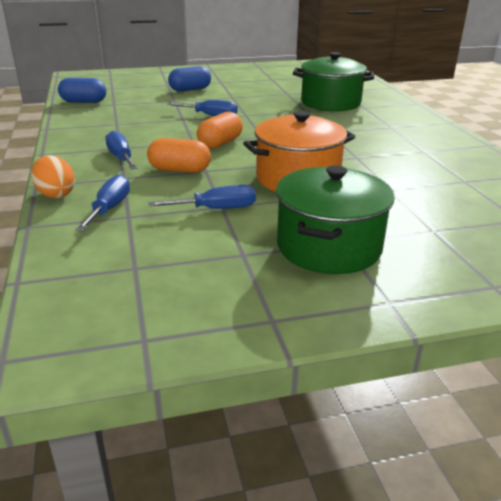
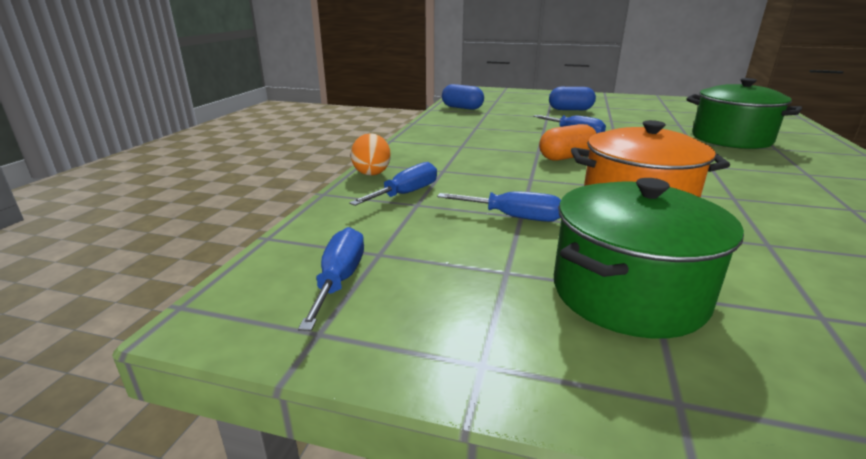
camera: 30 degrees right, 5 degrees down
(121, 157) = (456, 153): blue screwdriver -> blue screwdriver (339, 280)
(179, 170) = (503, 173): orange capsule -> none

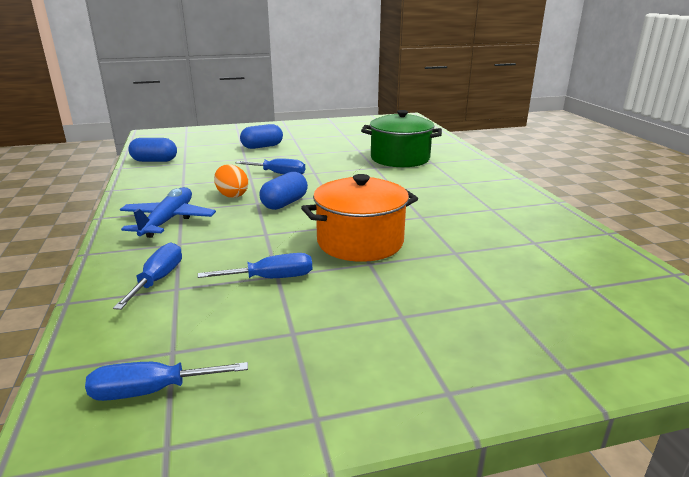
camera: 30 degrees left, 0 degrees up
(339, 280) = (151, 391): blue screwdriver -> blue screwdriver turned 75 degrees counterclockwise
(372, 172) = (105, 263): orange egg -> orange egg (232, 195)
(444, 152) = (168, 221): none -> blue plane
(566, 157) = (284, 203): orange capsule -> blue capsule
(628, 293) = (386, 322): green pot -> none

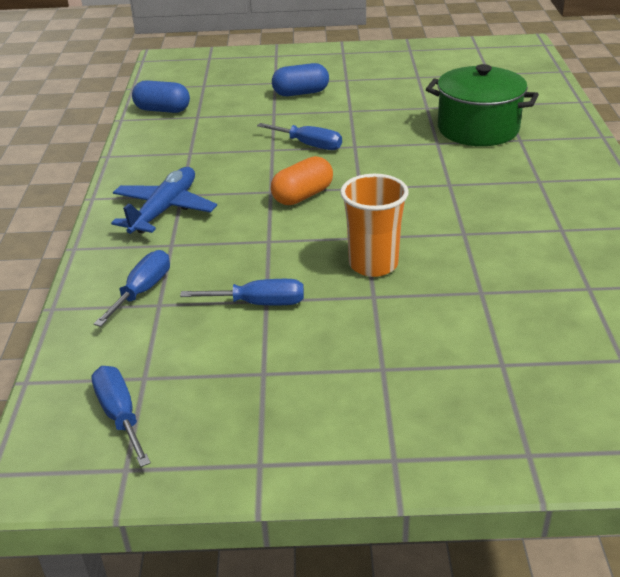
camera: 15 degrees right, 10 degrees up
(151, 391) = (120, 415): blue screwdriver -> blue screwdriver turned 60 degrees clockwise
(232, 195) = (243, 177): orange egg -> none
(284, 203) = (302, 196): blue capsule -> orange capsule
(360, 242) = (373, 264): orange pot -> orange cup

